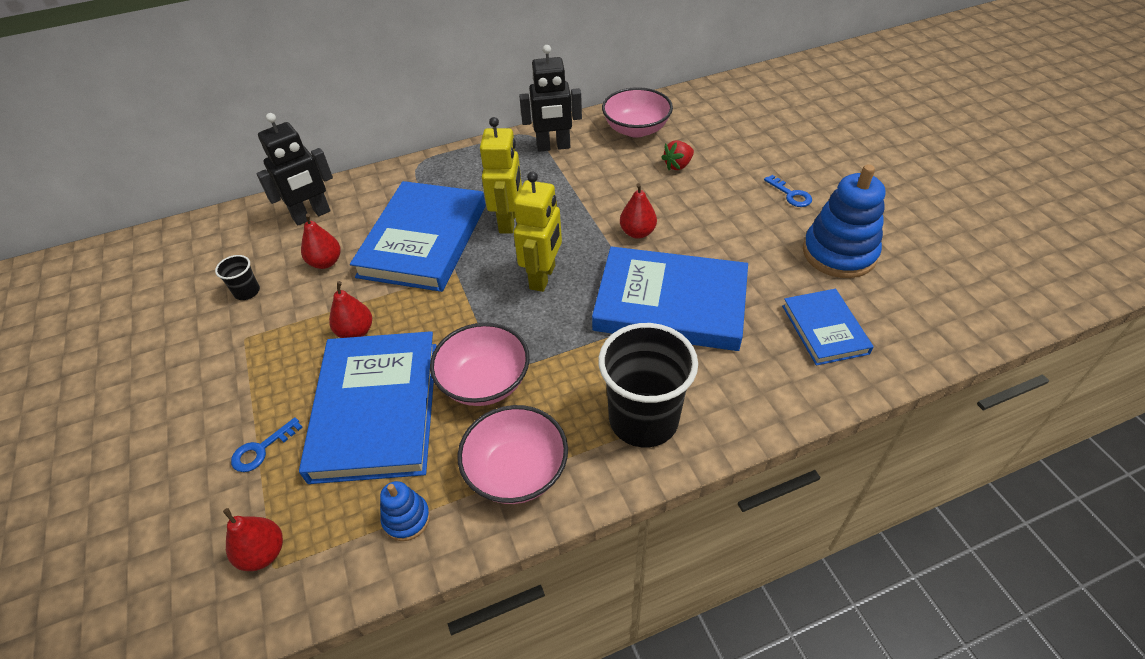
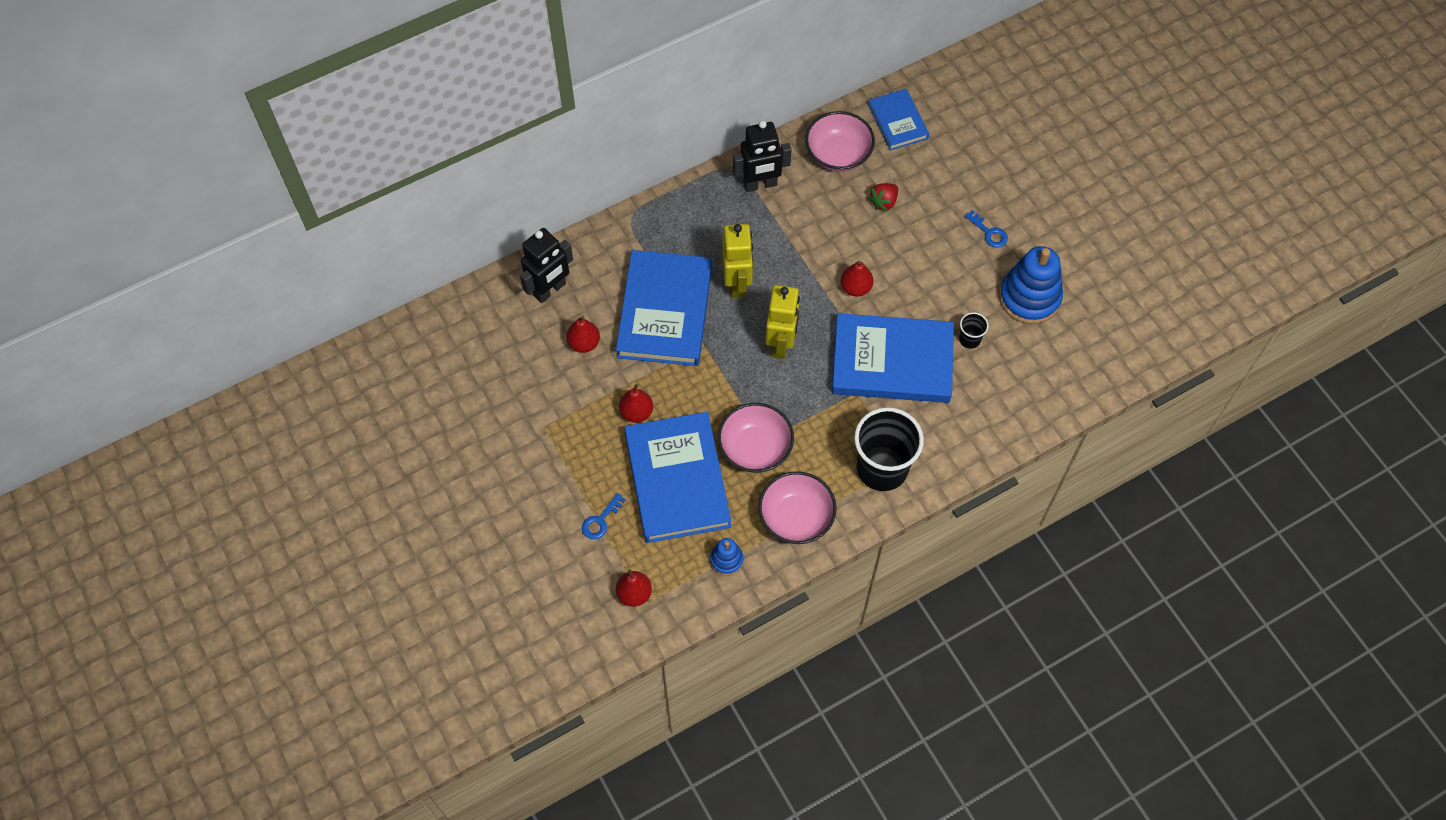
camera: 10 degrees left, 15 degrees up
(247, 292) = (526, 380): black cup -> black cup (969, 339)
(824, 329) = (1015, 376): blue book -> blue book (897, 121)

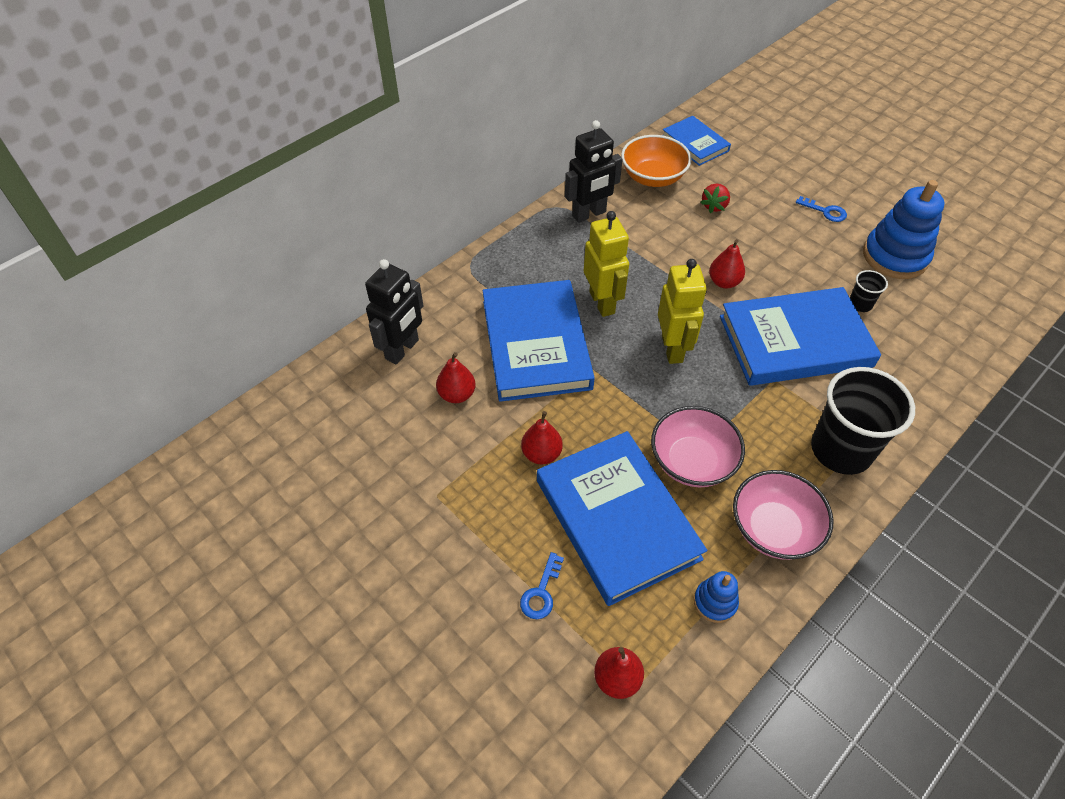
camera: 15 degrees left, 10 degrees down
(838, 154) = (653, 177): pink bowl -> orange bowl

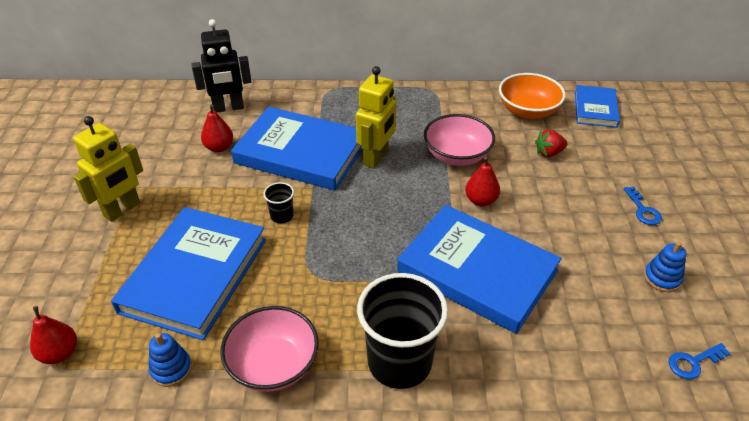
camera: 45 degrees right, 10 degrees down
(535, 344) = (300, 153): blue book -> blue book turned 75 degrees clockwise
(541, 454) = (212, 209): red pear -> none
(541, 592) = (99, 275): blue key -> blue key (693, 362)
(589, 214) = (447, 106): black robot -> none
(672, 349) = (380, 213): yellow robot -> yellow robot (122, 210)
(692, 462) = (287, 283): pink bowl -> pink bowl (457, 156)
(860, 304) = (573, 287): black cup -> black cup (282, 216)
(895, 256) = (662, 278): blue stacking toy -> blue stacking toy, size x0.50

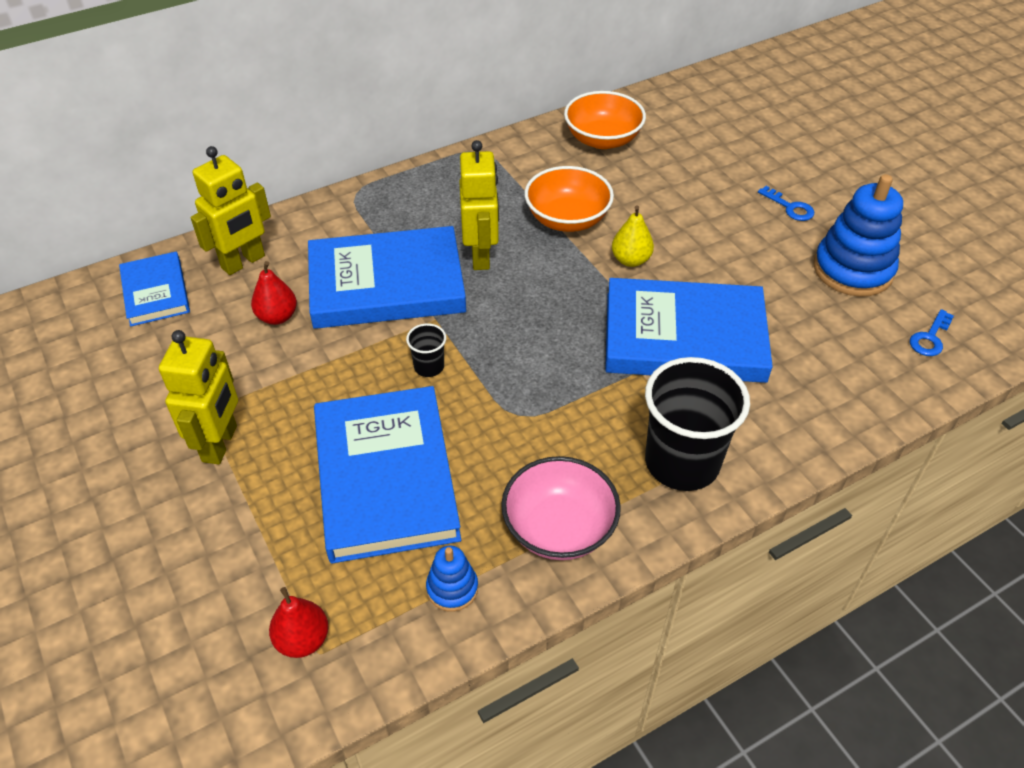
camera: 30 degrees left, 5 degrees up
(228, 108) = (243, 262): black robot -> yellow robot
(457, 156) = (567, 219): pink bowl -> orange bowl
(481, 200) = (630, 260): red pear -> yellow pear
(549, 153) = (659, 180): red strawberry -> none
(595, 109) = (669, 113): blue book -> blue book (155, 292)
(662, 278) = (853, 270): blue stacking toy -> blue stacking toy, size x2.00

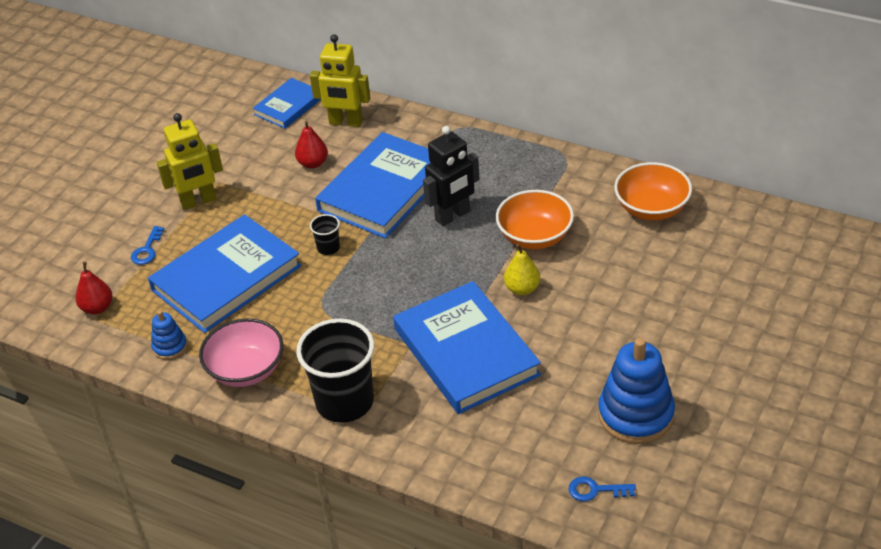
camera: 60 degrees right, 5 degrees down
(386, 284) = (384, 190): blue book -> blue book turned 75 degrees clockwise
(481, 256) = (453, 216): yellow robot -> black robot
(790, 207) = (679, 348): blue key -> blue key (147, 250)

